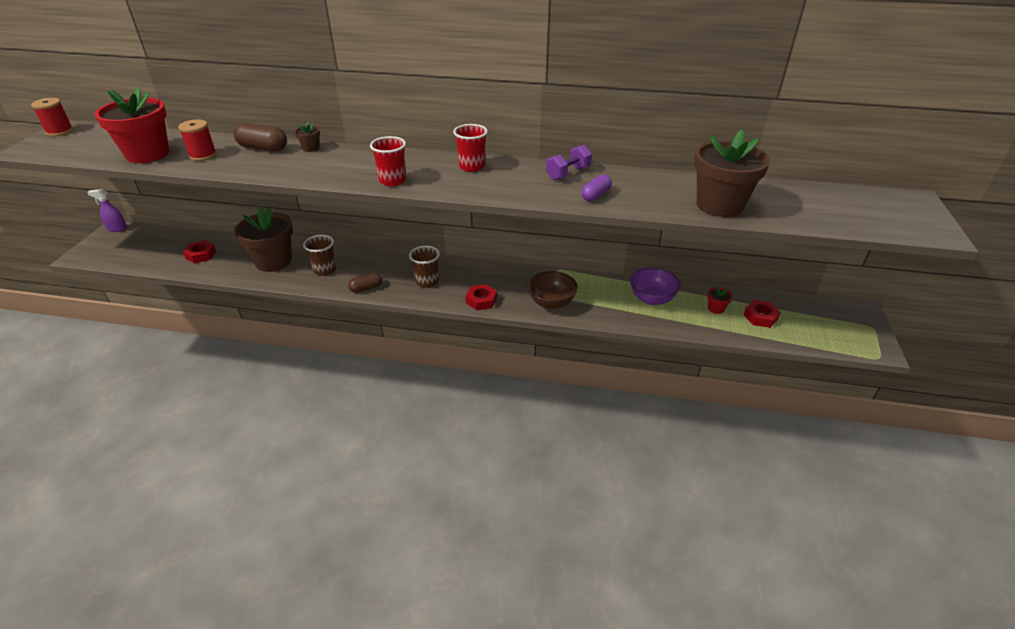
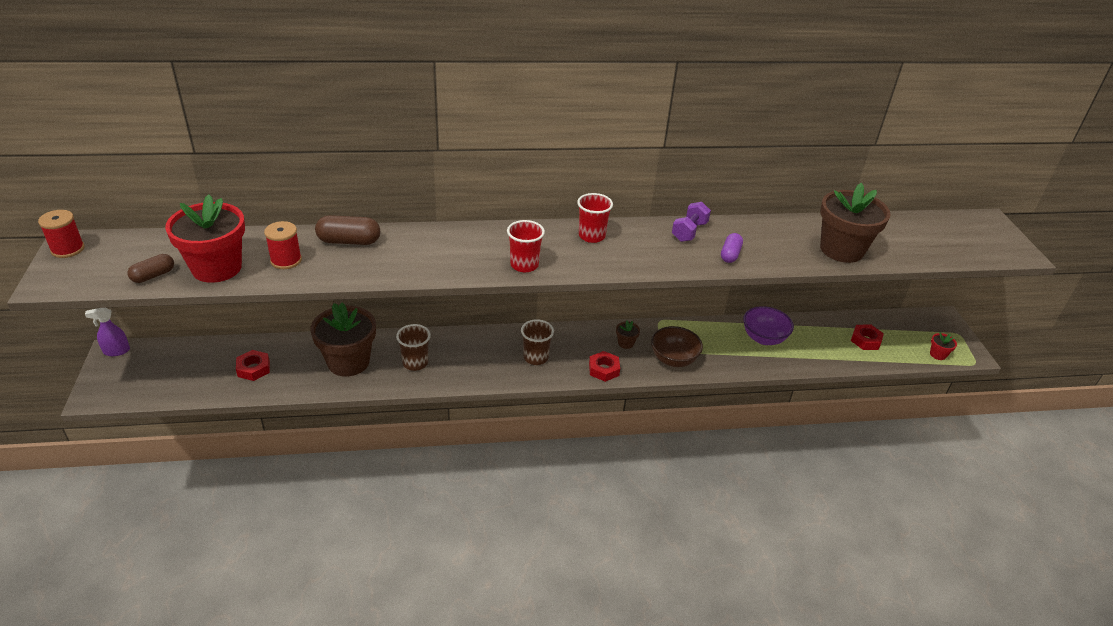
camera: 20 degrees left, 0 degrees up
(311, 148) = (404, 234): brown flower pot -> brown flower pot (626, 343)
(366, 288) = (475, 377): brown capsule -> brown capsule (153, 275)
(716, 308) = (824, 338): red flower pot -> red flower pot (938, 354)

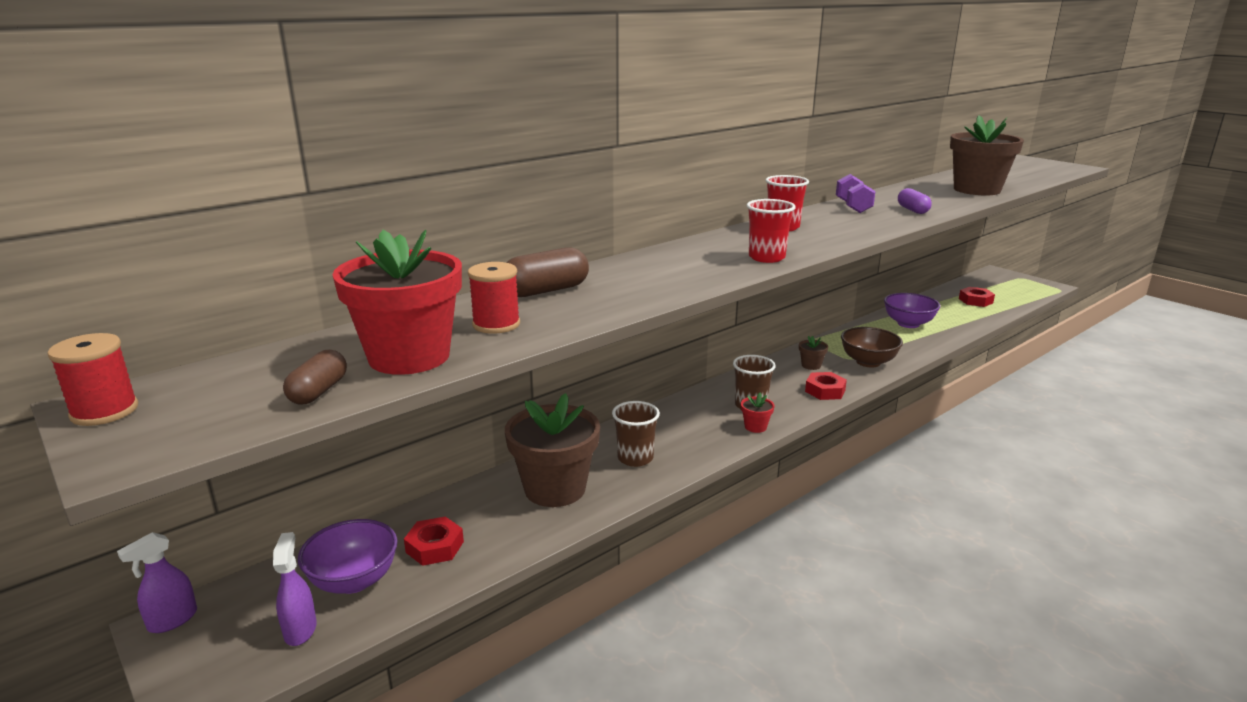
camera: 30 degrees left, 15 degrees down
(157, 384) = (300, 630): none -> purple spray bottle
(201, 369) = (354, 580): none -> purple bowl
(938, 354) = (1032, 293): red flower pot -> red flower pot (755, 427)

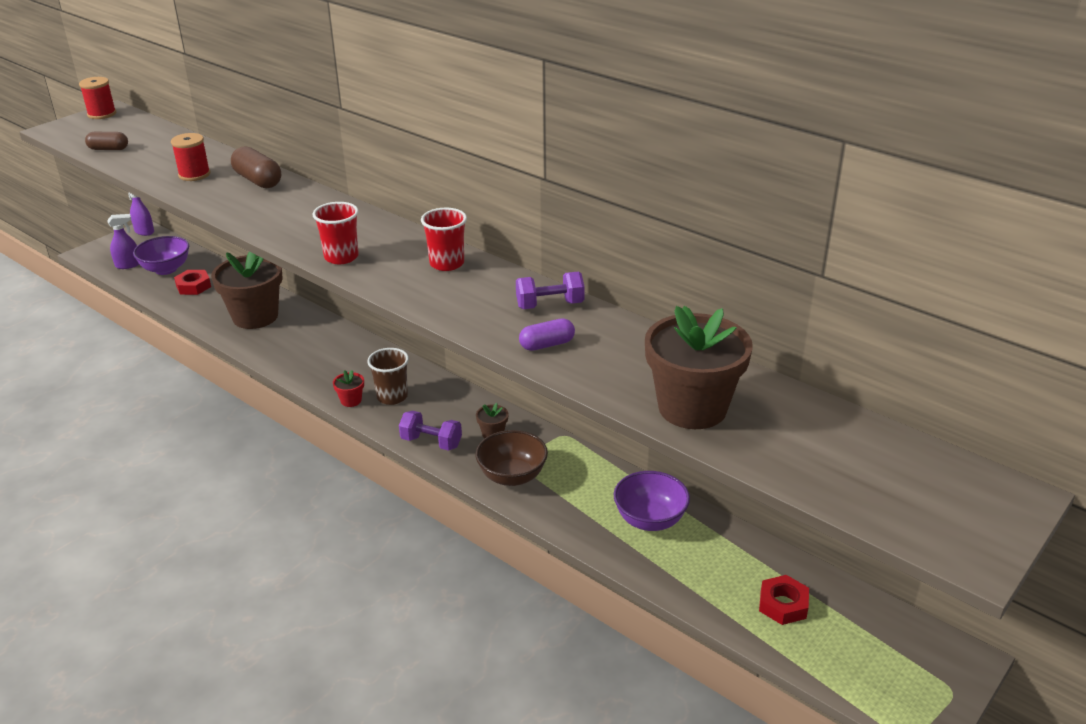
camera: 80 degrees right, 10 degrees up
(409, 357) = (148, 160): red flower pot -> none
(635, 458) = (297, 344): brown cup -> none
(825, 391) = (431, 442): red nut -> purple dumbbell

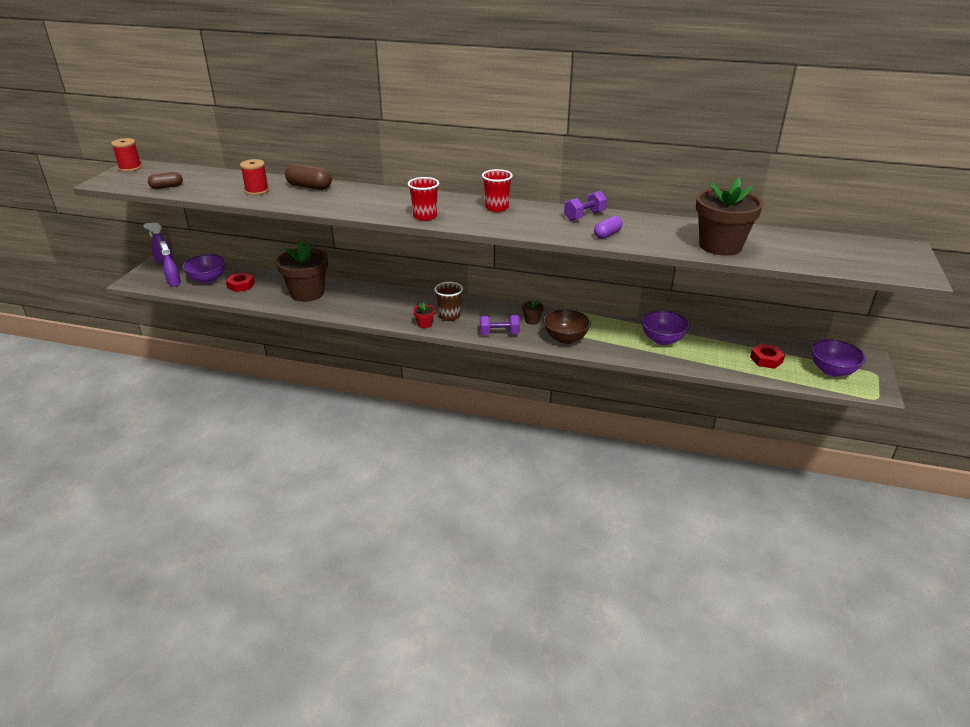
camera: 25 degrees left, 0 degrees up
(128, 265) = (174, 283): purple spray bottle -> purple spray bottle turned 75 degrees counterclockwise
(877, 661) = (832, 371): none -> purple bowl

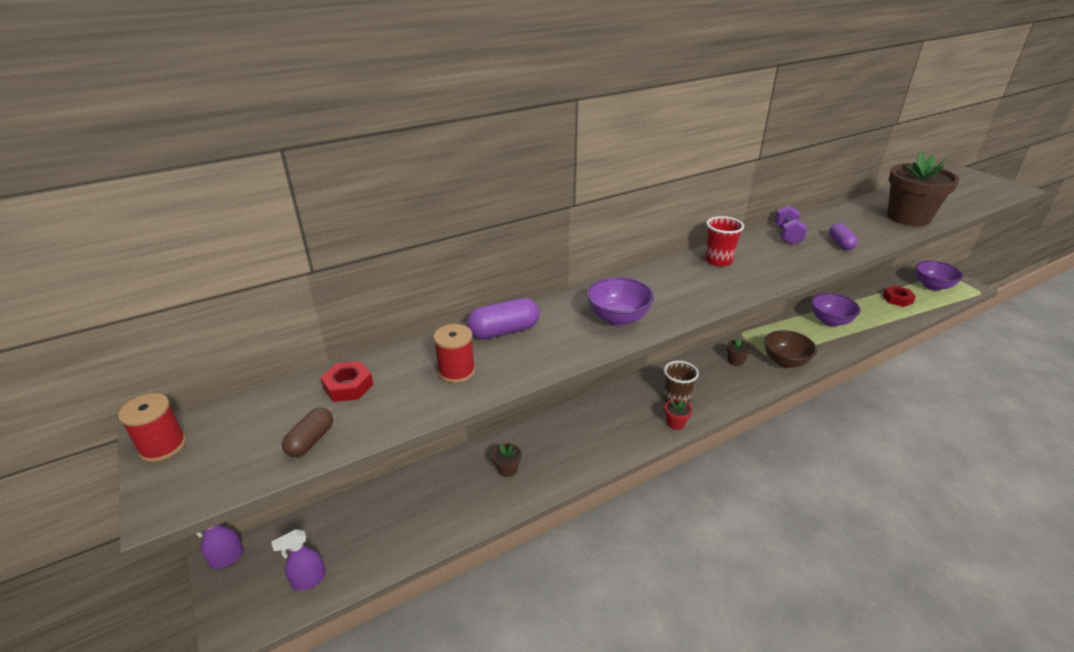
camera: 45 degrees left, 0 degrees up
(174, 283) = (308, 580): purple spray bottle -> purple spray bottle turned 45 degrees counterclockwise
(207, 279) = (350, 540): purple bowl -> purple bowl (618, 318)
(241, 285) = (411, 515): red nut -> red nut (348, 386)
(307, 293) = (507, 469): brown flower pot -> brown flower pot, size x0.41
(309, 187) = (504, 331): brown capsule -> purple capsule
(425, 216) = (694, 302): red cup -> none
(499, 334) = (741, 390): purple dumbbell -> none

